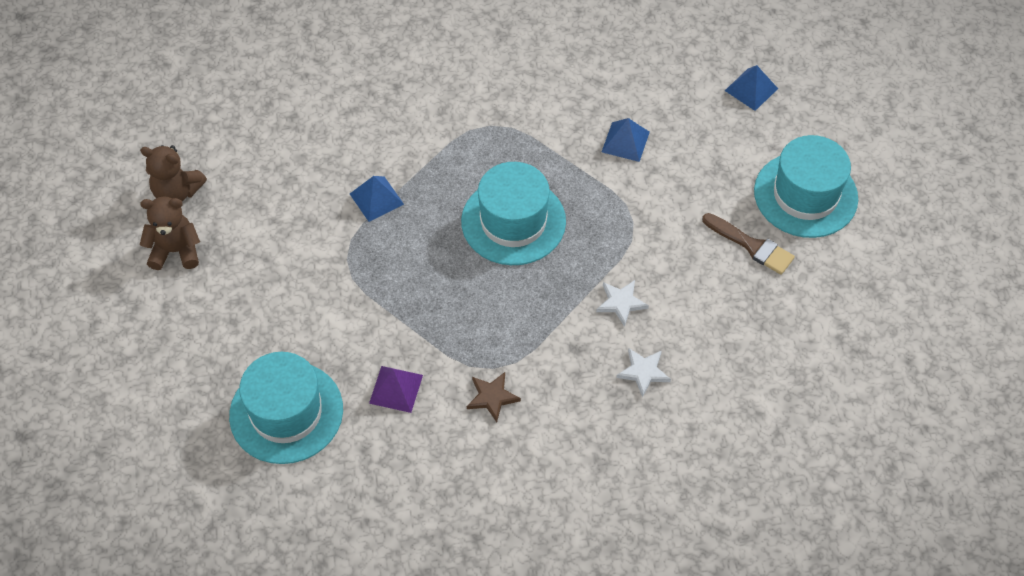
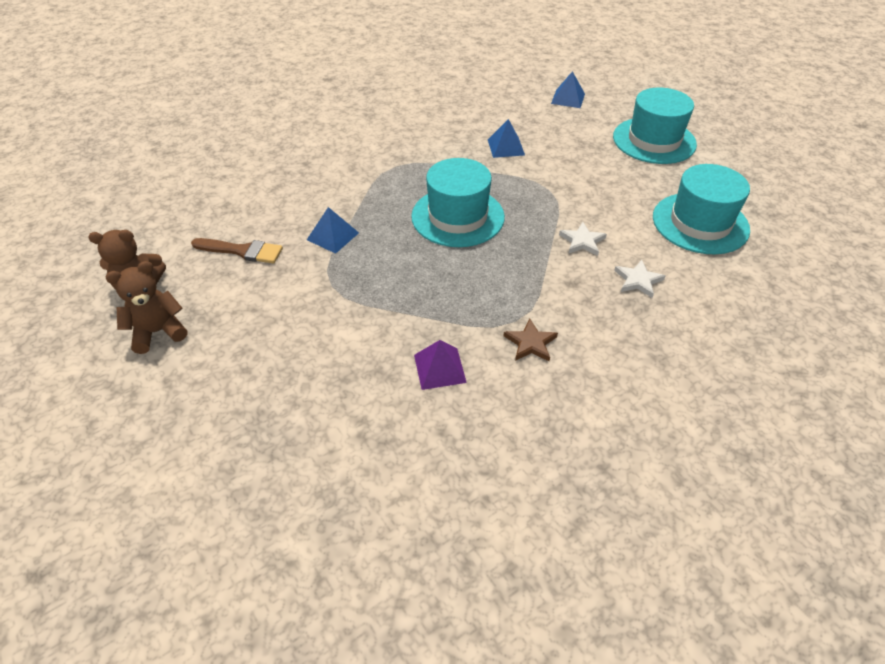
camera: 25 degrees left, 10 degrees down
(286, 412) = (343, 428): turquoise hat -> turquoise hat (700, 223)
(751, 246) = (645, 178): brown brush -> brown brush (242, 251)

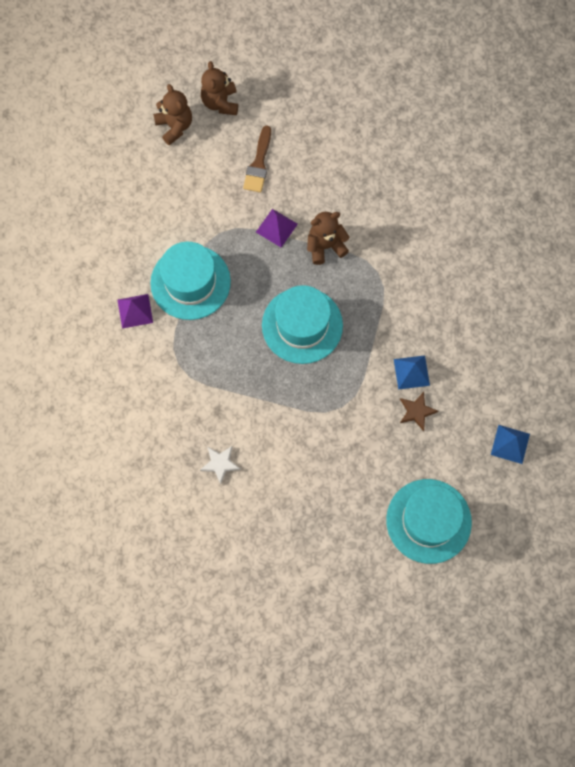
camera: 90 degrees right, 25 degrees up
(333, 236) = (276, 228): blue pyramid -> purple pyramid
(362, 199) = (325, 246): none -> brown teddy bear
(530, 343) = (156, 373): brown star -> brown star (416, 411)
(582, 241) = (269, 426): white star -> none
(700, 223) = (293, 534): turquoise hat -> turquoise hat (190, 282)

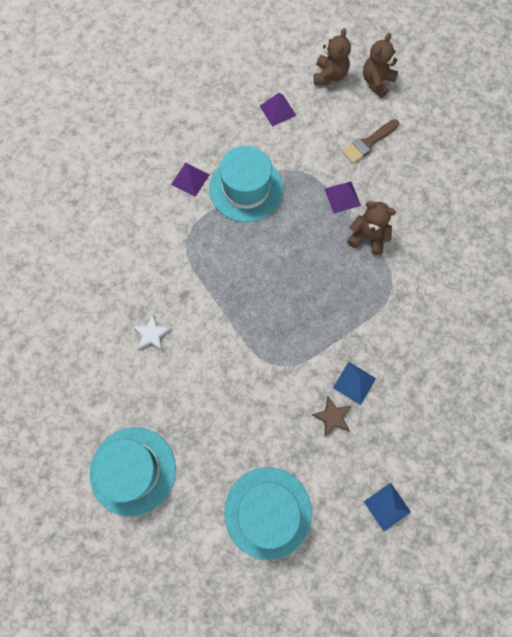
camera: 40 degrees right, 0 degrees up
(157, 192) = (277, 110): none -> purple pyramid
(302, 325) = (300, 281): turquoise hat -> turquoise hat (133, 470)

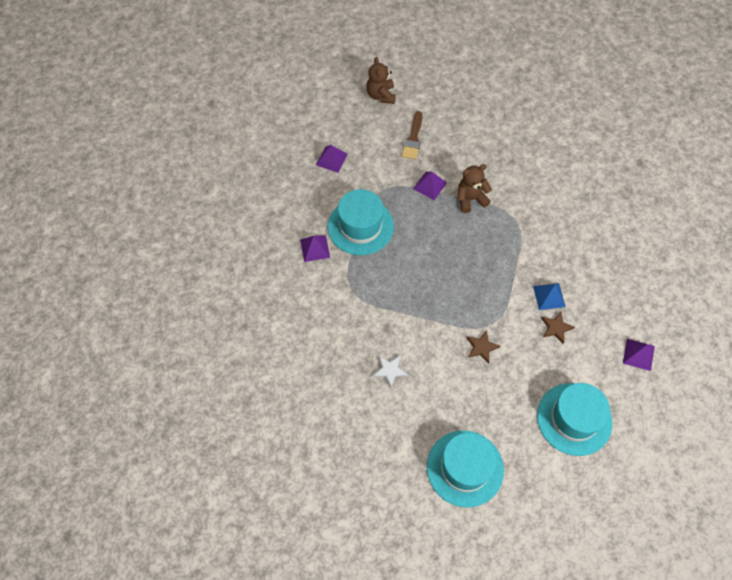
camera: 40 degrees left, 10 degrees down
(248, 378) = (481, 347): none -> brown star
(329, 76) = (345, 112): brown teddy bear -> none
(387, 506) = (638, 354): blue pyramid -> purple pyramid

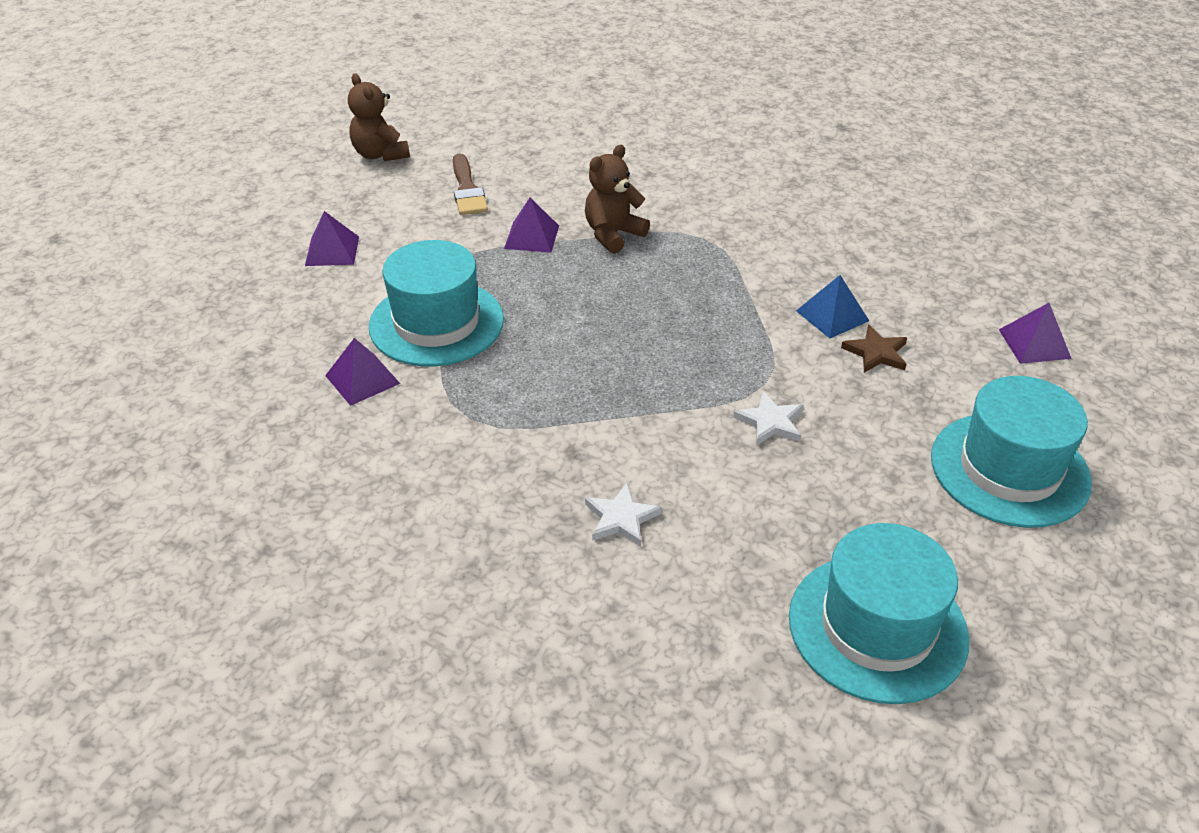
camera: 25 degrees left, 20 degrees down
(481, 347) = (770, 422): brown star -> white star

